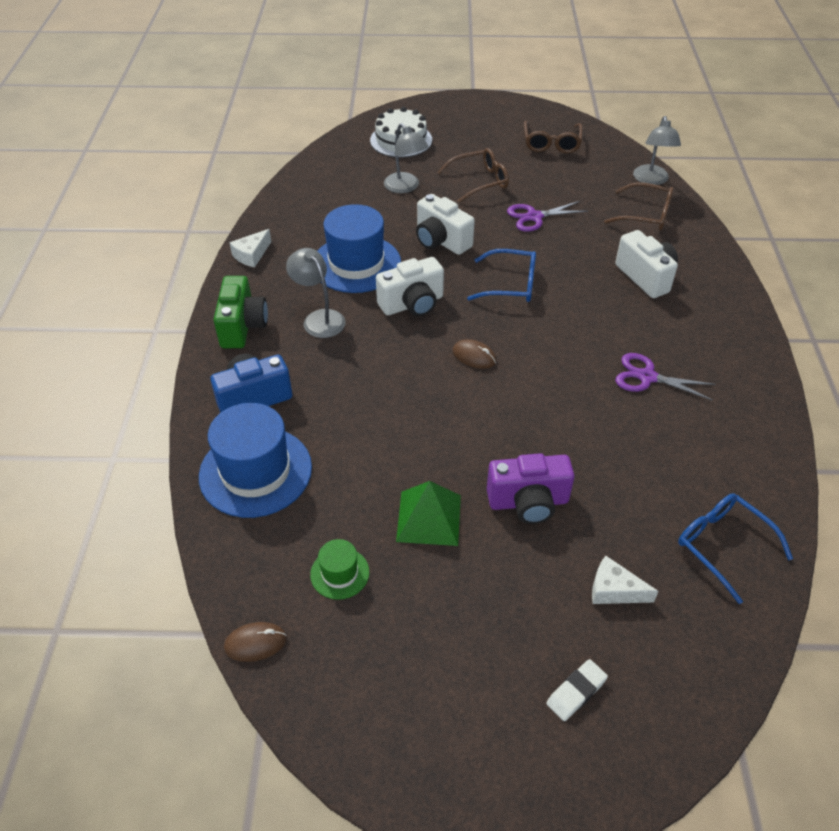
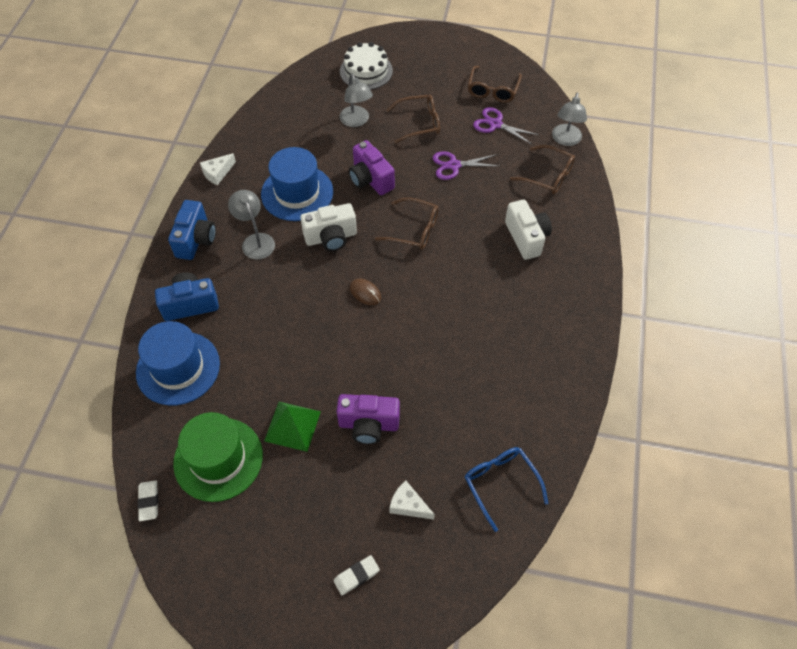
camera: 10 degrees right, 10 degrees up
(242, 326) = (196, 240): green camera -> blue camera
(255, 643) = (149, 501): brown mouse -> white eraser
(339, 573) = (218, 459): green hat -> green hat, size x2.09
(441, 241) = (370, 179): white camera -> purple camera
(510, 284) = (413, 230): blue glasses -> brown glasses
(647, 377) = (494, 331): purple scissors -> purple scissors (495, 124)

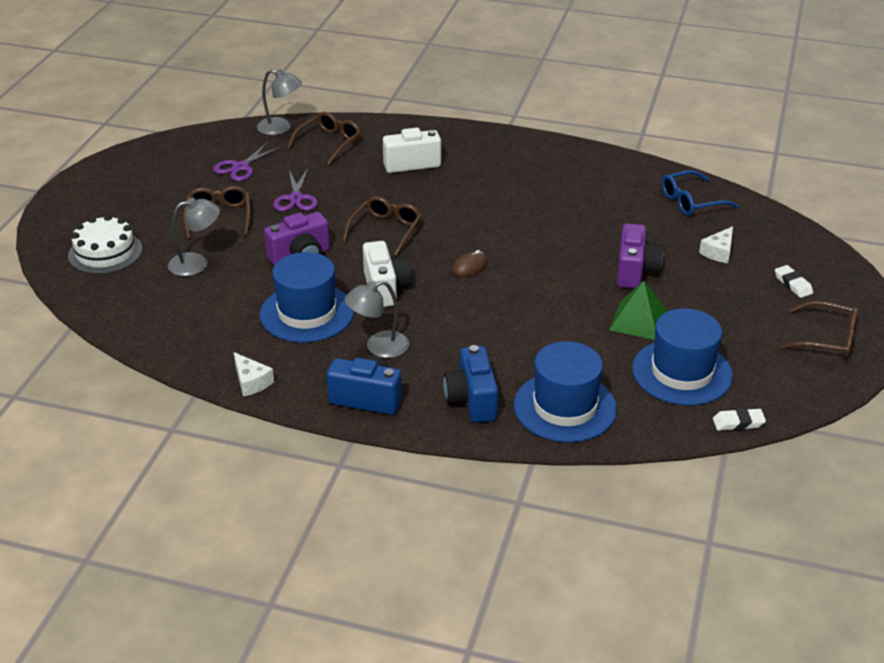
camera: 85 degrees left, 20 degrees down
(218, 459) = (682, 372): green hat -> blue hat
(493, 90) = (183, 164): brown glasses -> brown glasses (826, 339)

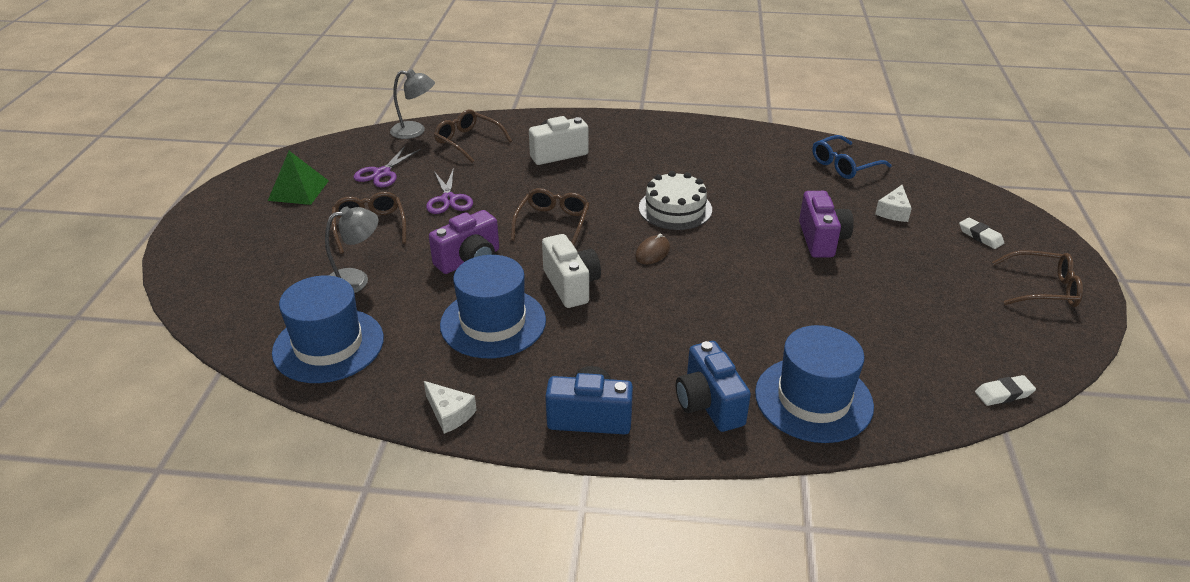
camera: 10 degrees left, 0 degrees up
(105, 252) = (249, 278): white cake -> white cake (675, 208)
(329, 143) = (468, 142): brown glasses -> brown glasses turned 75 degrees counterclockwise
(378, 347) = (584, 353): grey lamp -> none
(638, 320) = (848, 290): green pyramid -> green pyramid (298, 190)
(682, 372) = (918, 343): blue hat -> blue hat (328, 345)

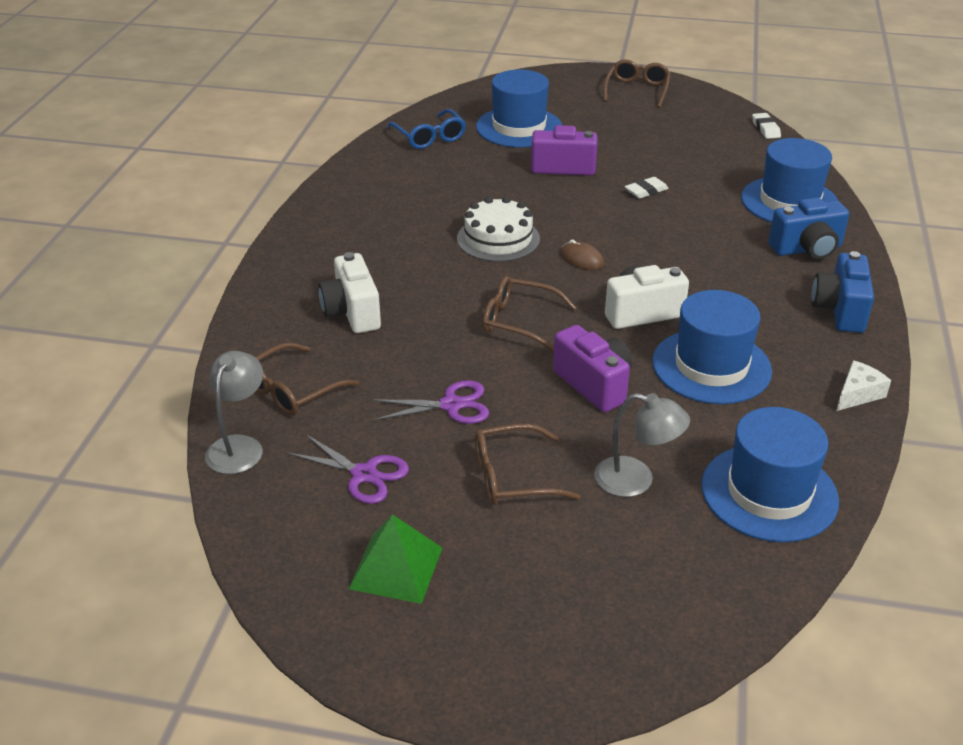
camera: 85 degrees left, 0 degrees up
(355, 279) = (636, 480): grey lamp -> grey lamp turned 135 degrees clockwise
(893, 211) = (519, 127): white cheese -> blue hat
(980, 236) = (562, 99): white eraser -> white eraser (646, 191)

